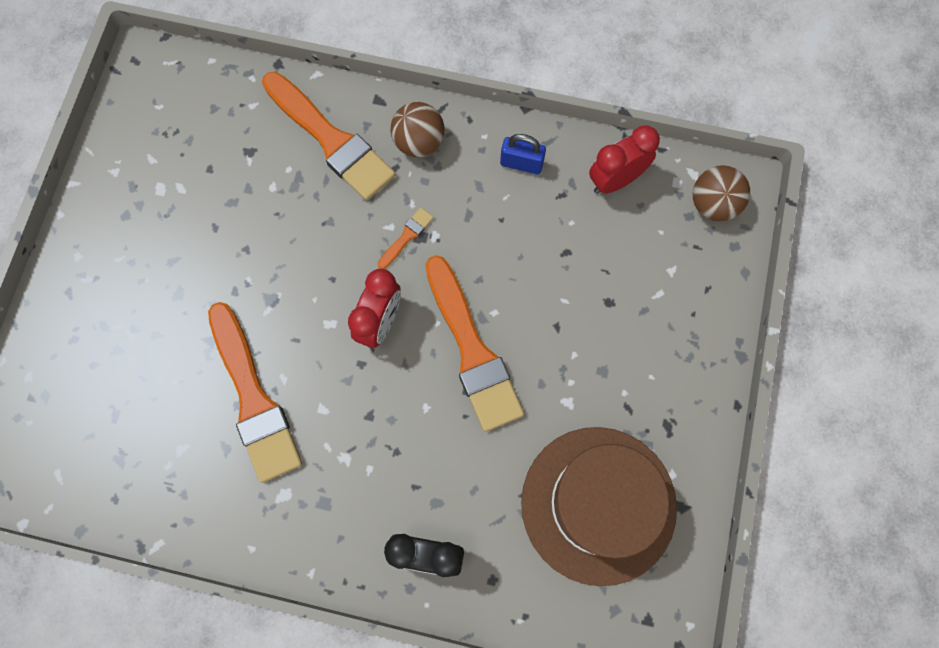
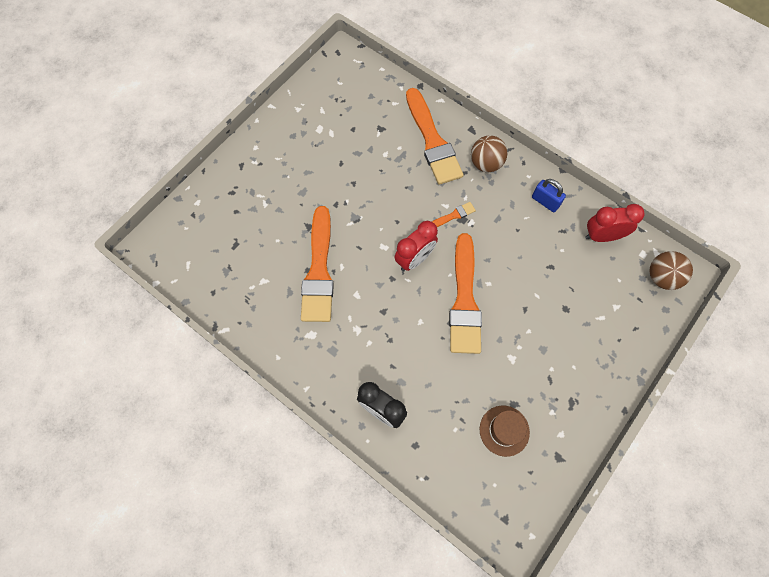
camera: 25 degrees right, 5 degrees down
(598, 504) = (504, 430): brown hat -> brown hat, size x0.46

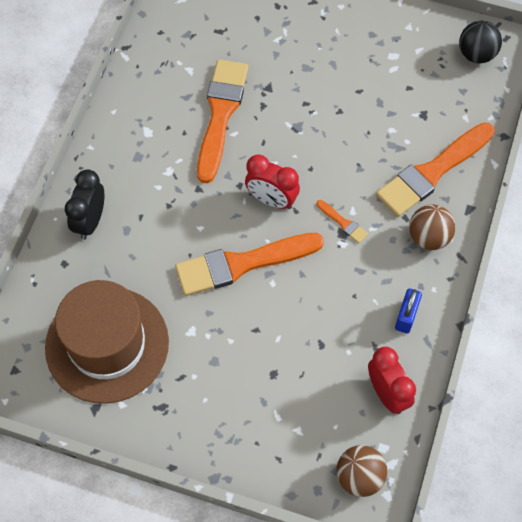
camera: 70 degrees right, 5 degrees down
(319, 271) = (220, 114): orange brush -> orange brush turned 120 degrees clockwise
(343, 75) = (476, 54): none -> black ball
(504, 430) = (107, 344): brown hat -> brown hat, size x2.17

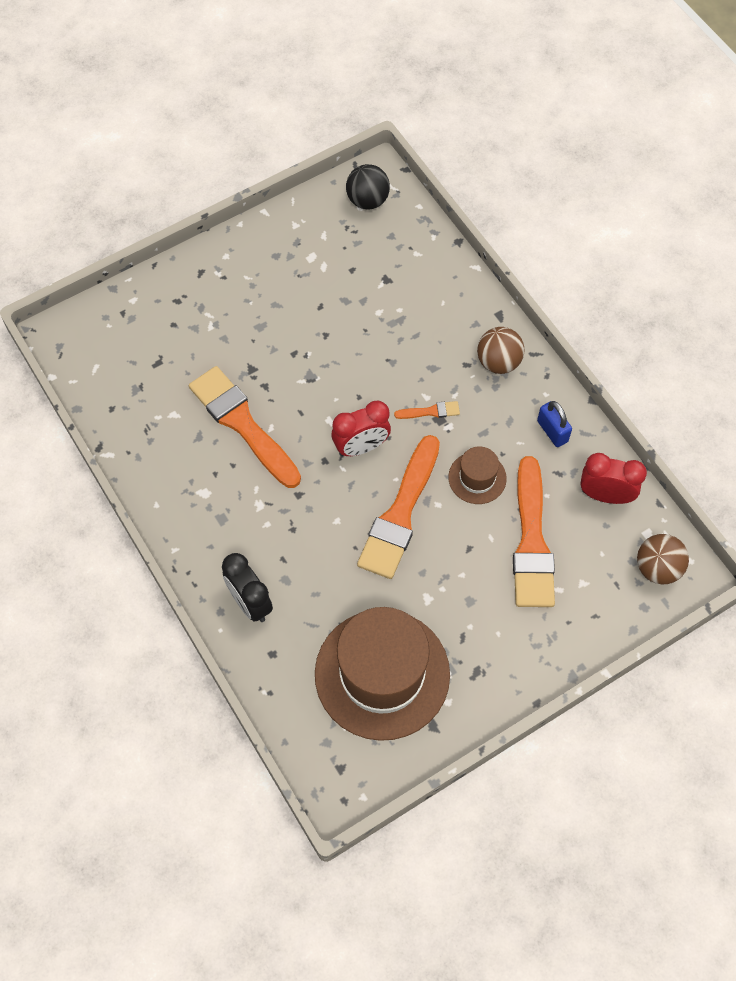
camera: 50 degrees left, 0 degrees up
(318, 293) = (477, 478): none -> brown hat
(432, 172) = (444, 314): orange brush -> orange brush (531, 541)

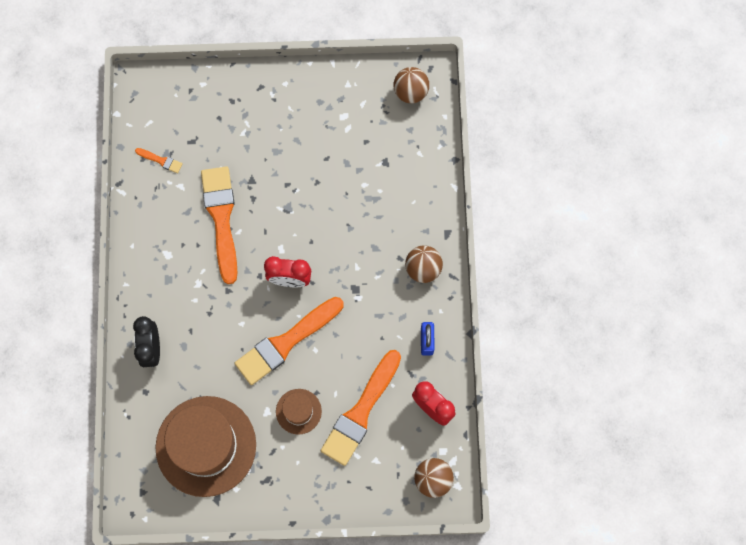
camera: 30 degrees right, 10 degrees up
(367, 200) = (410, 92): black ball -> brown ball
(430, 411) = (353, 280): orange brush -> orange brush (161, 160)
(477, 478) = (353, 346): brown hat -> brown hat (298, 411)

